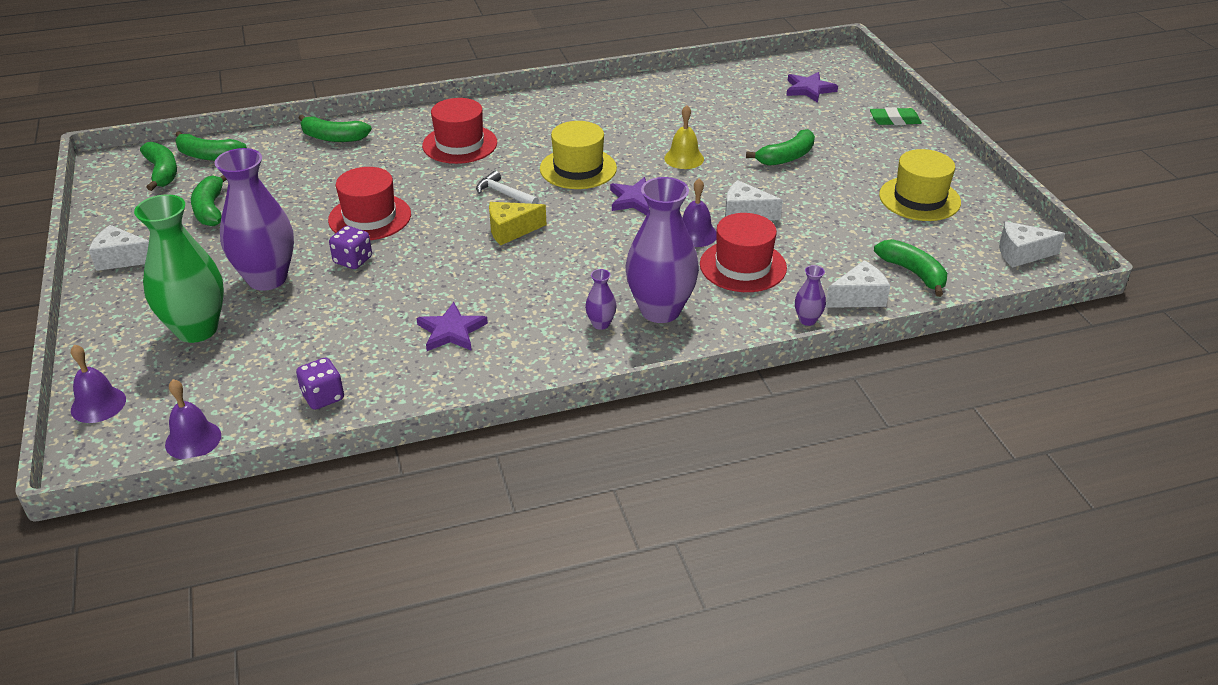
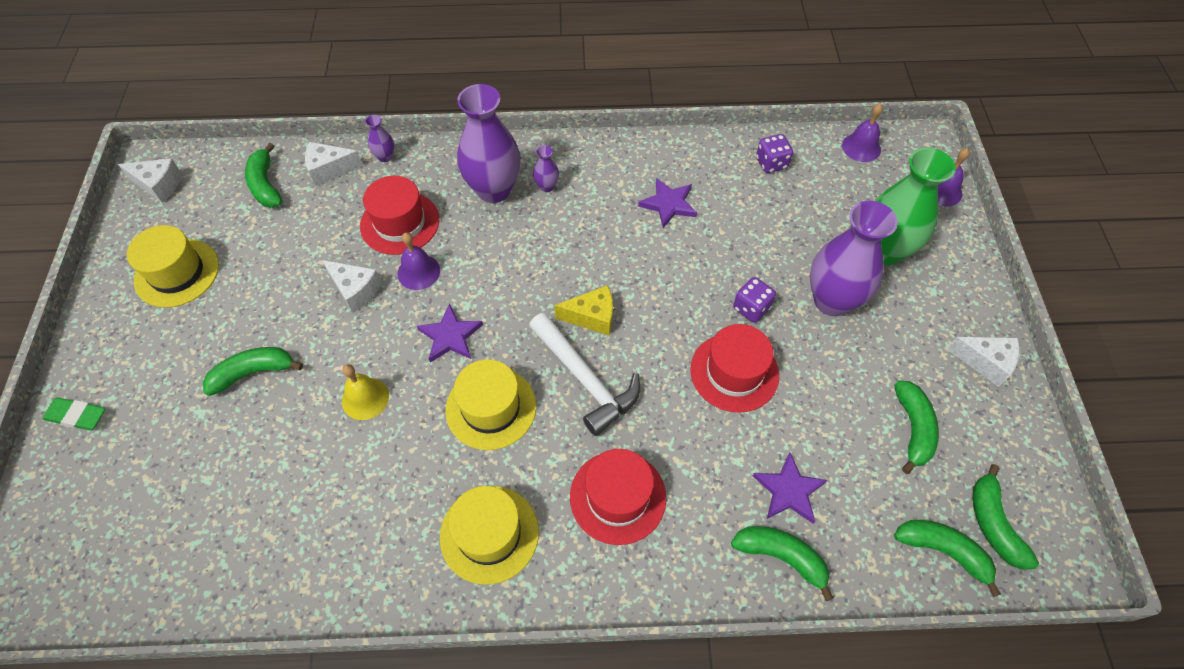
camera: 165 degrees left, 20 degrees up
(504, 194) = (585, 379): white hammer -> white hammer, size x1.78
(549, 118) = (489, 534): none -> yellow hat
(809, 89) = (117, 519): purple star -> purple star (788, 491)

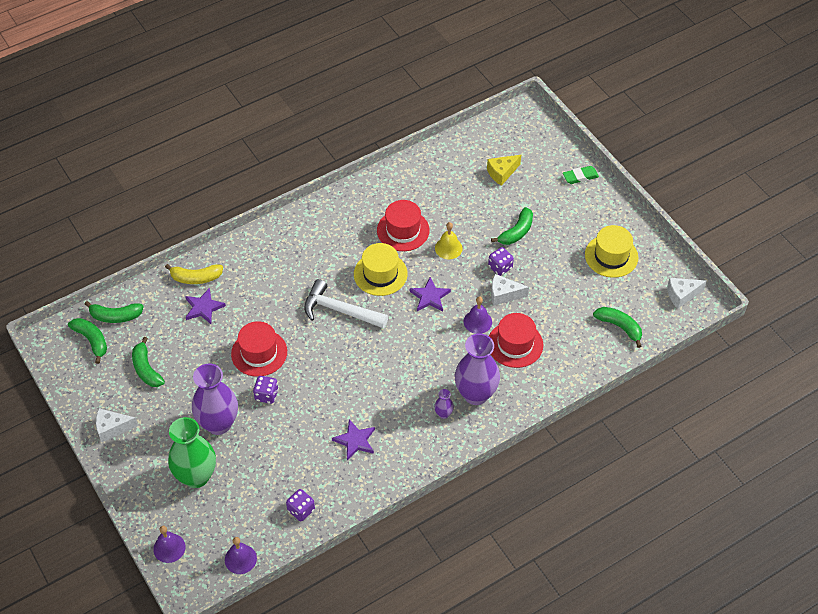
camera: 150 degrees right, 5 degrees down
(324, 331) = (500, 267): none -> purple dice
(330, 169) = (591, 356): white cheese -> none
(385, 157) = (565, 382): purple vase -> none
(489, 534) = (341, 224): yellow hat -> none
(592, 317) = (358, 345): yellow cheese -> yellow cheese (502, 173)
(618, 497) = (289, 266): red hat -> red hat (403, 230)
(781, 556) = (196, 278): green banana -> yellow banana

